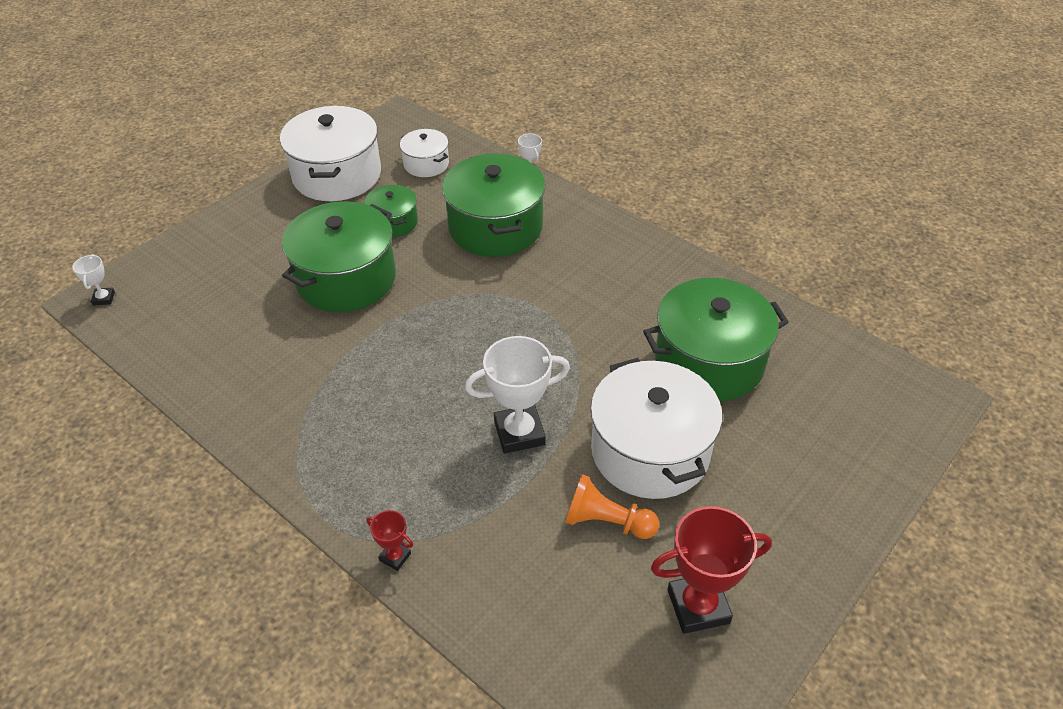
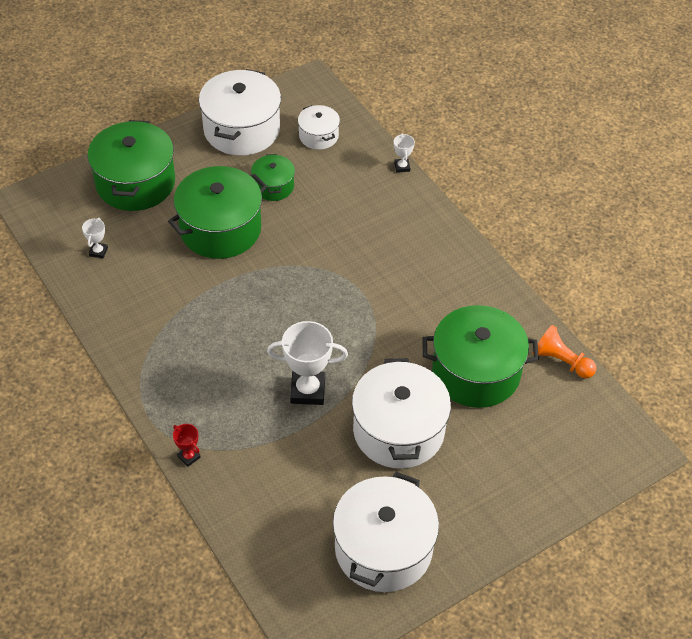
camera: 15 degrees right, 5 degrees up
(103, 298) = (35, 201): white trophy -> white trophy (98, 252)
(495, 227) = (354, 211): green pot -> green pot (135, 183)
(606, 521) = (345, 473): orange pawn -> orange pawn (561, 361)
(698, 606) = (383, 548): red trophy -> white pot

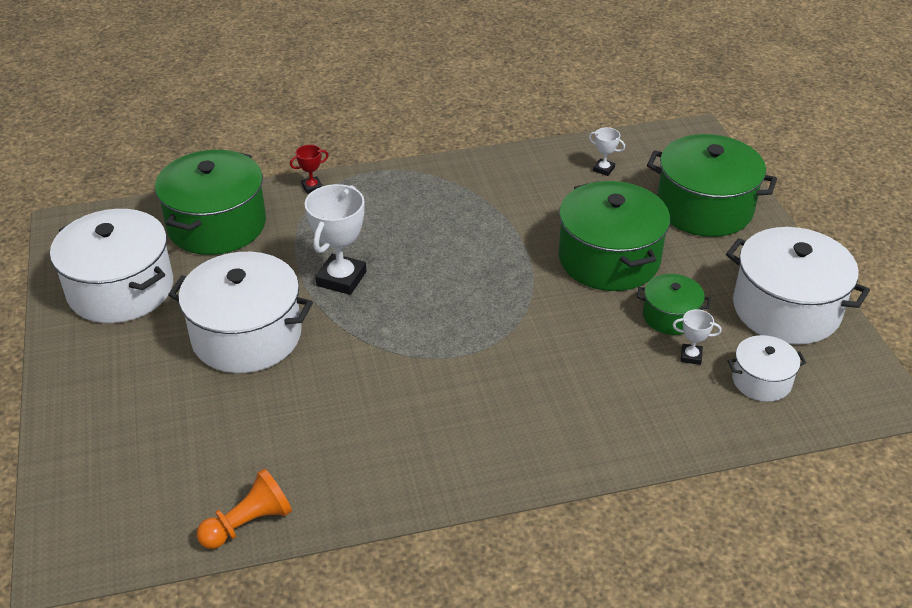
camera: 110 degrees right, 10 degrees down
(402, 167) = (678, 456): white trophy -> white trophy (691, 356)
(476, 372) = (283, 427): green pot -> green pot (217, 225)

